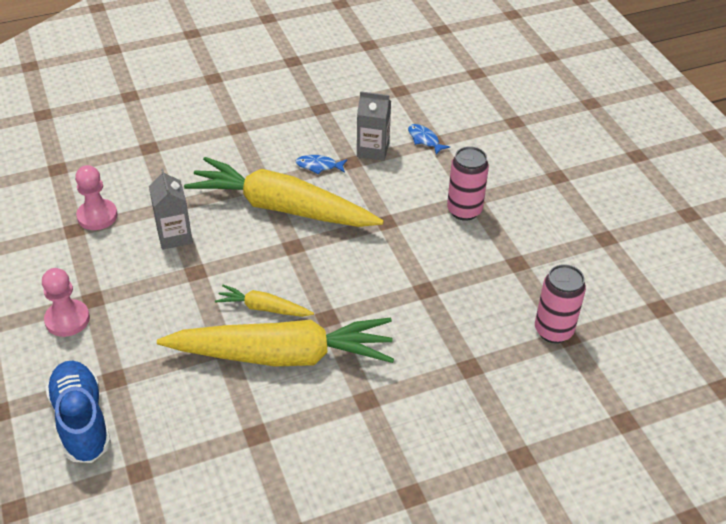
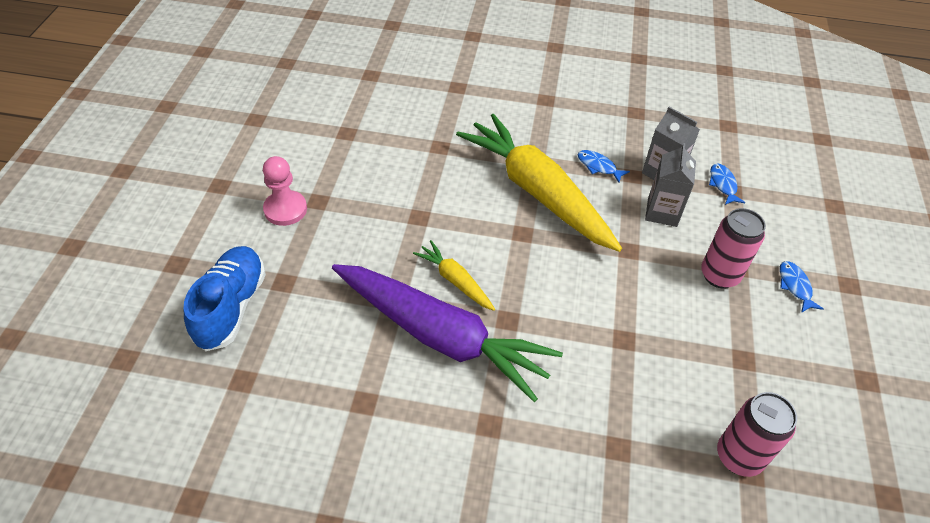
camera: 30 degrees right, 5 degrees up
(97, 216) = (373, 129): pink pawn -> none
(174, 236) = (424, 175): grey carton -> grey carton (662, 212)
(283, 355) = (441, 336): yellow carrot -> purple carrot
(521, 194) = (795, 286): none -> blue fish

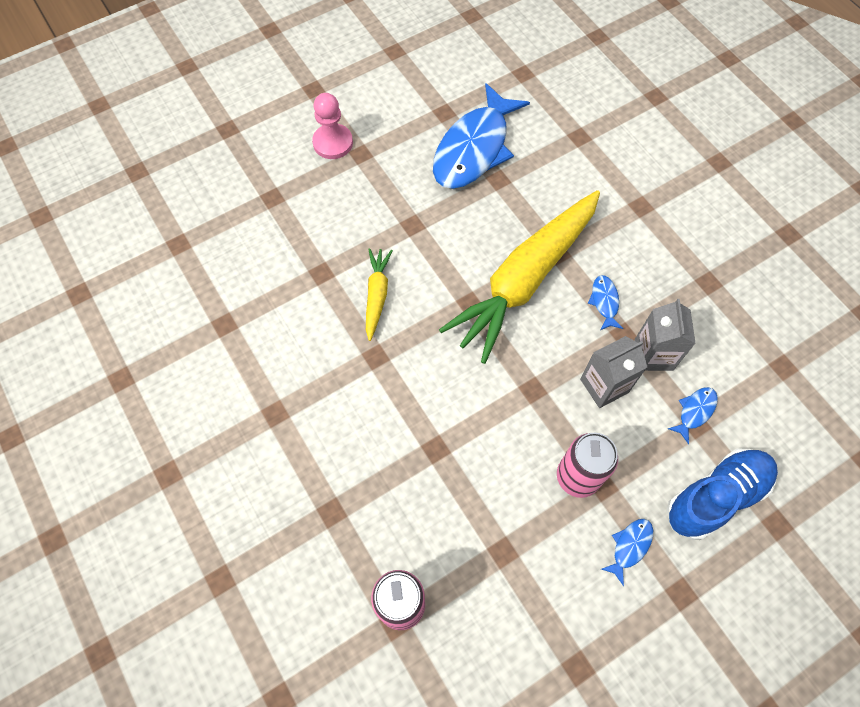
camera: 50 degrees right, 15 degrees up
(231, 307) = (224, 188): blue shoe -> blue shoe (716, 497)
(398, 140) = (474, 148): none -> blue fish
(441, 336) = (319, 326): purple carrot -> none
(537, 192) = (524, 280): yellow carrot -> yellow carrot turned 150 degrees counterclockwise

